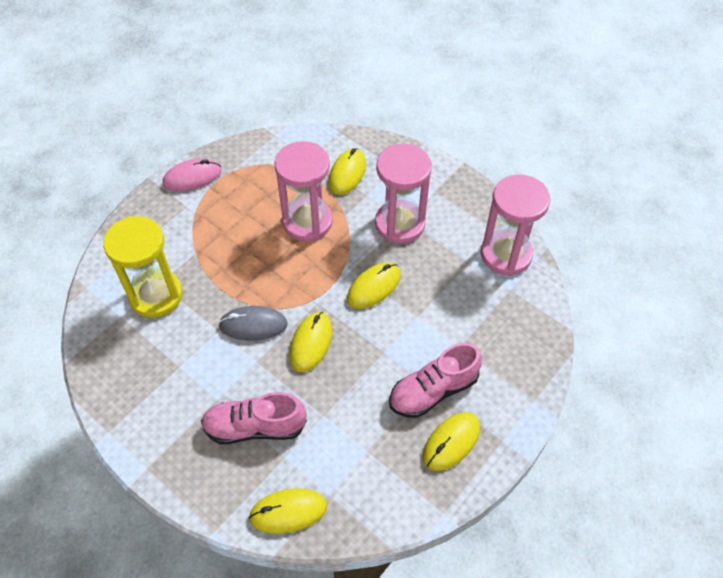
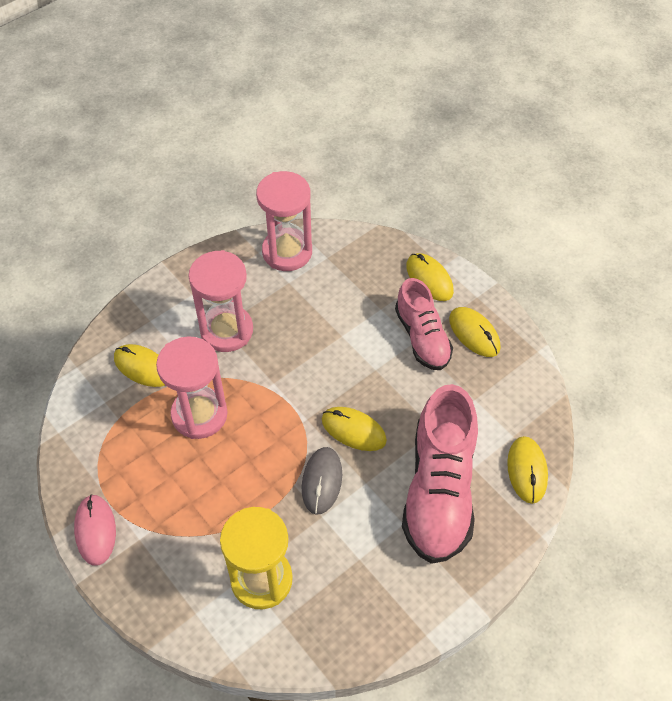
camera: 80 degrees left, 0 degrees up
(255, 427) = (439, 491): pink shoe -> pink shoe, size x1.62
(374, 287) = (299, 366): yellow mouse -> yellow mouse (429, 279)

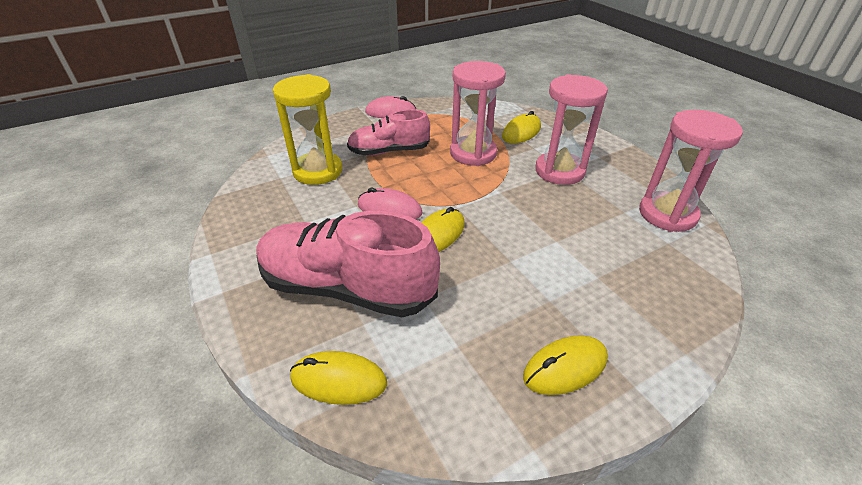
camera: 100 degrees right, 15 degrees down
(322, 481) = (389, 209): grey mouse -> pink mouse
(422, 337) = (556, 309): pink shoe -> pink shoe (389, 151)
(429, 279) = (657, 333): yellow mouse -> none

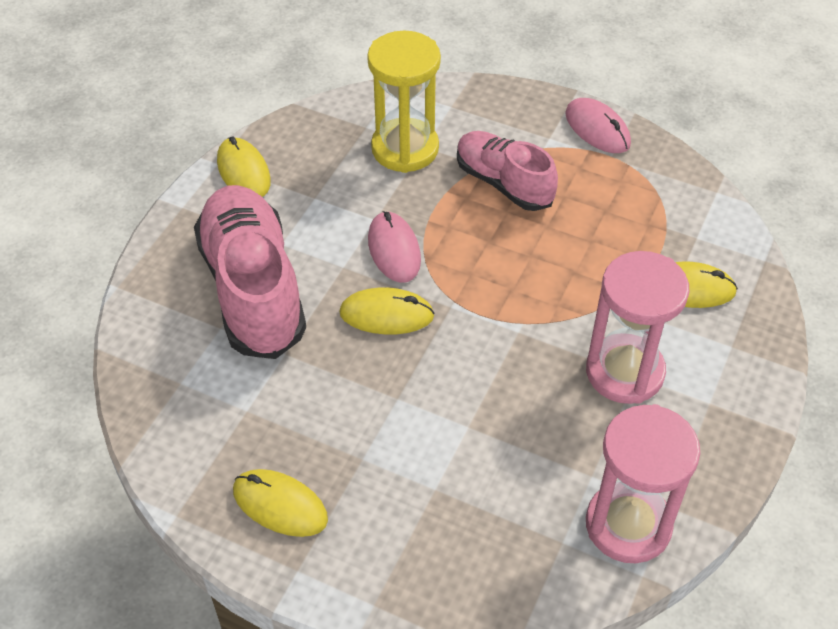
camera: 55 degrees right, 10 degrees up
(339, 380) = (151, 348): yellow mouse -> yellow mouse (244, 171)
(473, 153) = (579, 264): pink hourglass -> none

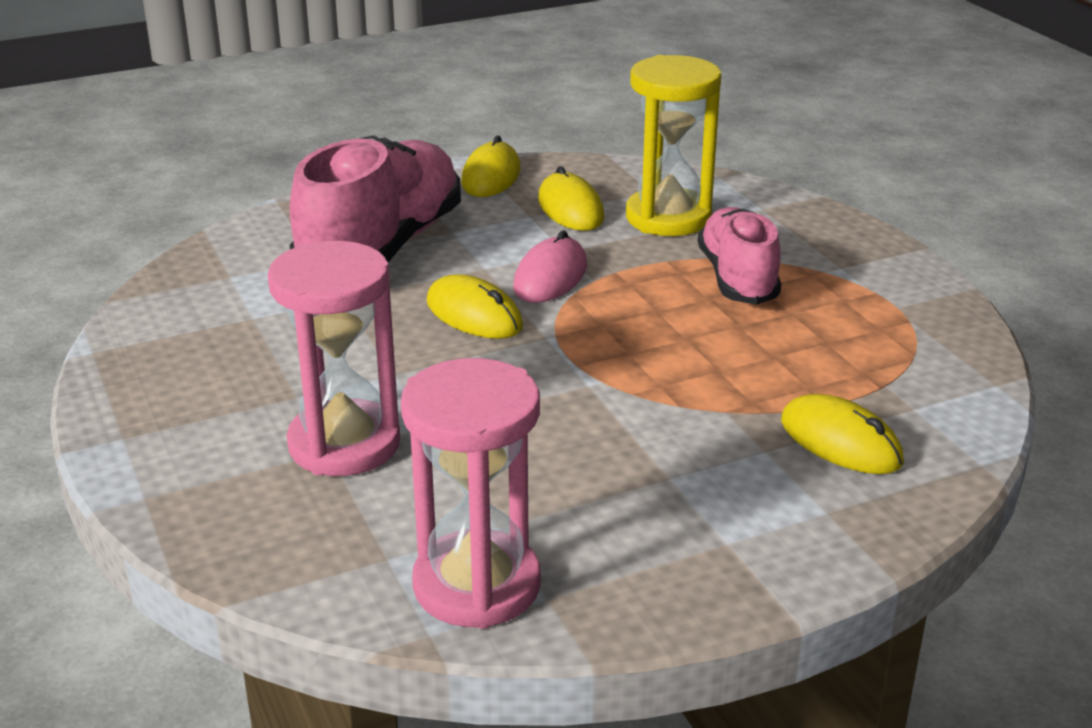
camera: 40 degrees right, 20 degrees down
(280, 505) = (179, 388): yellow mouse -> yellow mouse (570, 208)
(597, 129) = (909, 281): pink mouse -> none
(624, 372) = (660, 468): pink hourglass -> pink hourglass (344, 444)

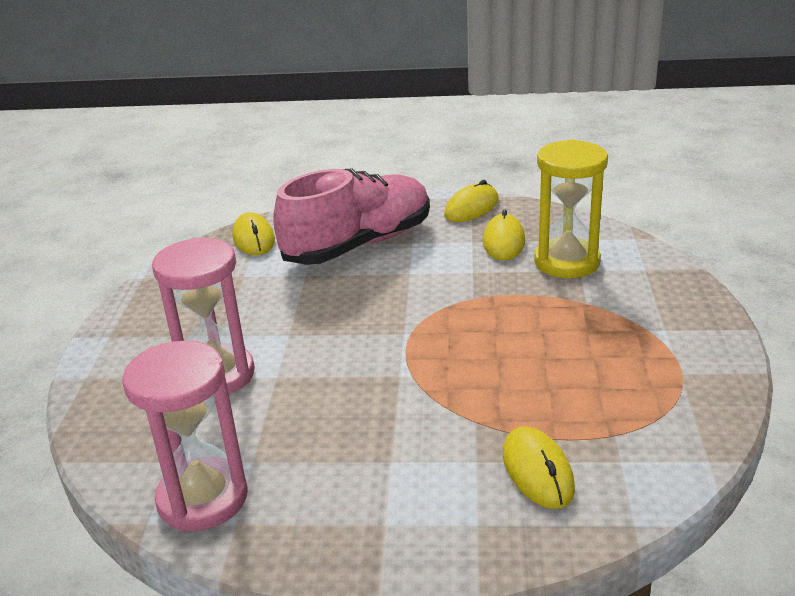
camera: 30 degrees right, 0 degrees up
(474, 314) = (372, 305): yellow mouse -> yellow mouse (253, 238)
(550, 277) = (445, 289): pink mouse -> none
(737, 278) = (576, 320): pink shoe -> none

